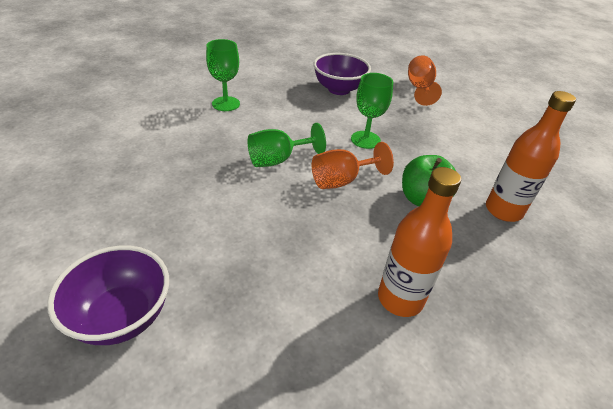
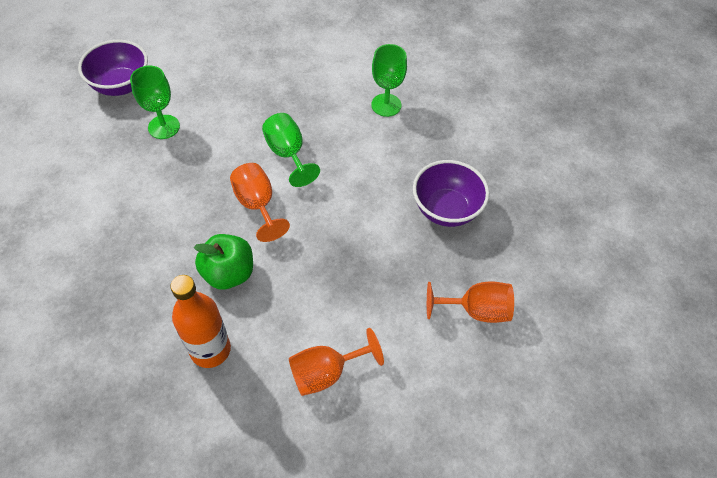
camera: 90 degrees right, 15 degrees up
(365, 140) = (332, 231): green goblet -> green goblet (164, 127)
(400, 298) = (112, 237): orange bottle -> none
(492, 149) = (326, 372): none -> orange goblet

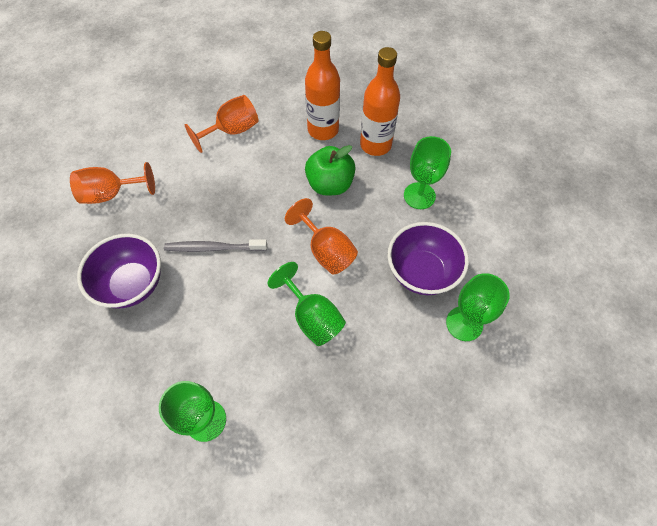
camera: 170 degrees right, 5 degrees up
(121, 85) = (549, 375): purple bowl -> purple bowl (421, 272)
(139, 241) = (419, 196): none -> green goblet
(155, 314) = (375, 145): none -> orange bottle
(367, 228) = (213, 248): none -> grey toothbrush

